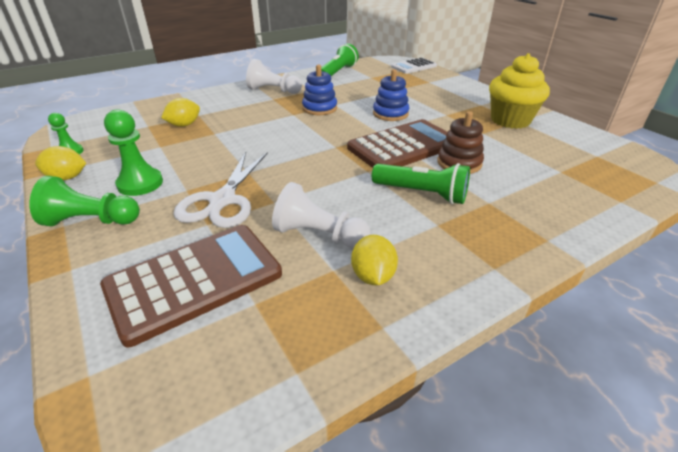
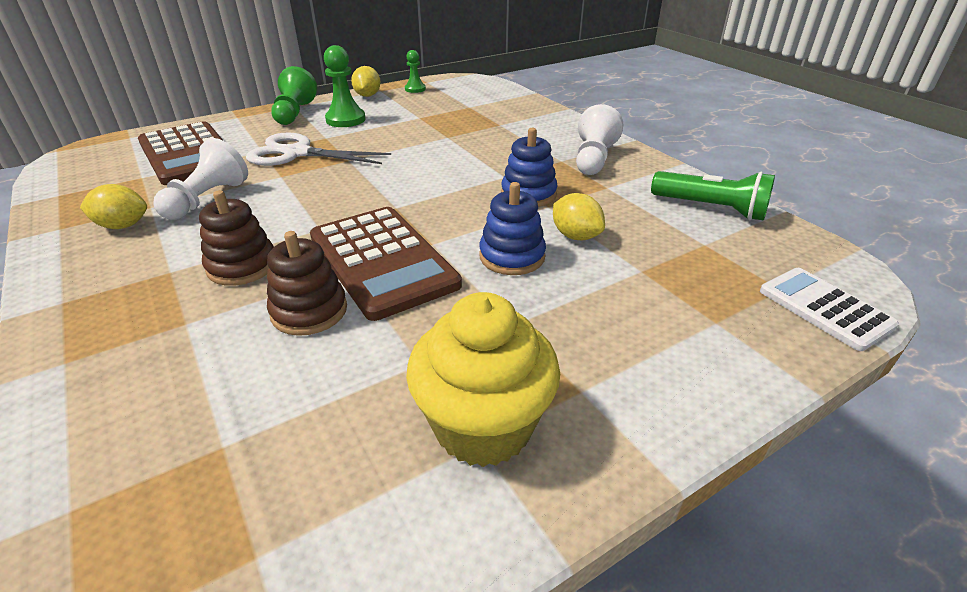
camera: 90 degrees right, 0 degrees up
(184, 125) = (470, 121): yellow lemon -> yellow lemon (575, 236)
(422, 194) = (242, 266): green flashlight -> brown stacking toy

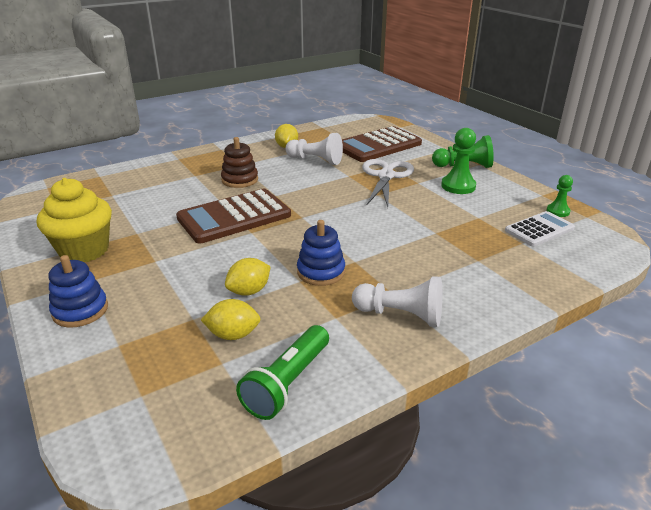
camera: 90 degrees right, 5 degrees down
(309, 311) = (192, 201): brown stacking toy -> none
(367, 95) = (523, 190): yellow lemon -> yellow lemon (233, 335)
(512, 256) = (227, 261): blue stacking toy -> blue stacking toy (80, 310)
(824, 308) = (105, 415): white calculator -> white calculator (539, 229)

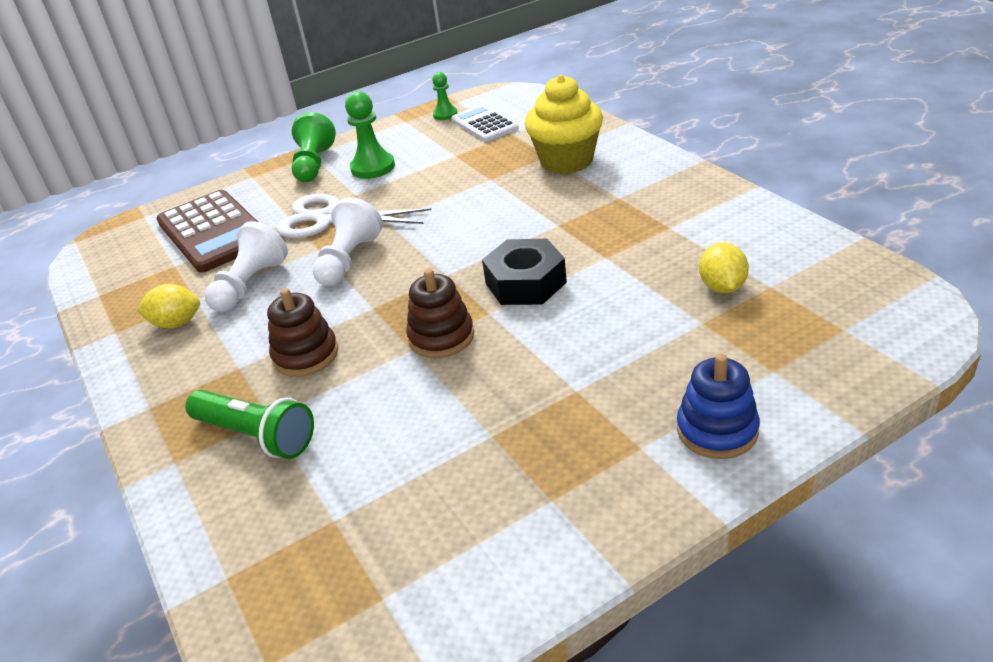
camera: 85 degrees left, 5 degrees up
(84, 250) = (554, 485): yellow cupcake -> yellow cupcake (566, 161)
(234, 217) = (441, 337): brown calculator -> brown stacking toy
(249, 291) = (635, 290): yellow lemon -> none
(279, 245) = (525, 283): none -> black nut
(287, 383) = (782, 242): green flashlight -> green flashlight (256, 436)
(321, 272) = (584, 245): blue stacking toy -> none
(401, 315) = (655, 191): white pawn -> white pawn (349, 260)

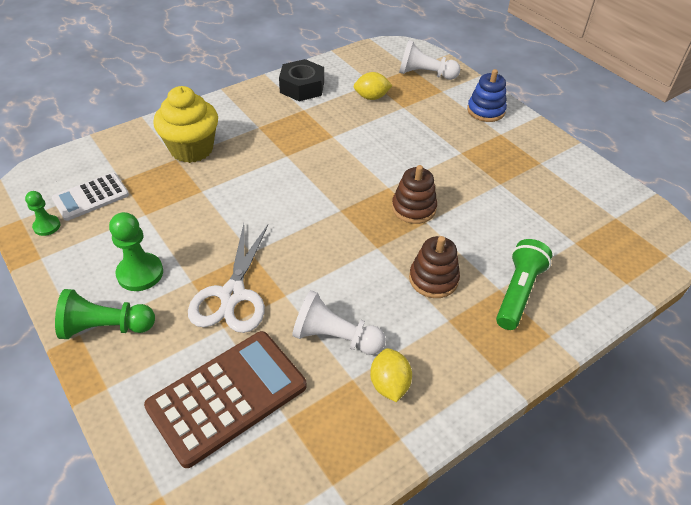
camera: 100 degrees left, 10 degrees up
(349, 260) = (308, 270): white pawn -> white pawn (425, 74)
(525, 283) = (356, 171): black nut -> black nut (302, 87)

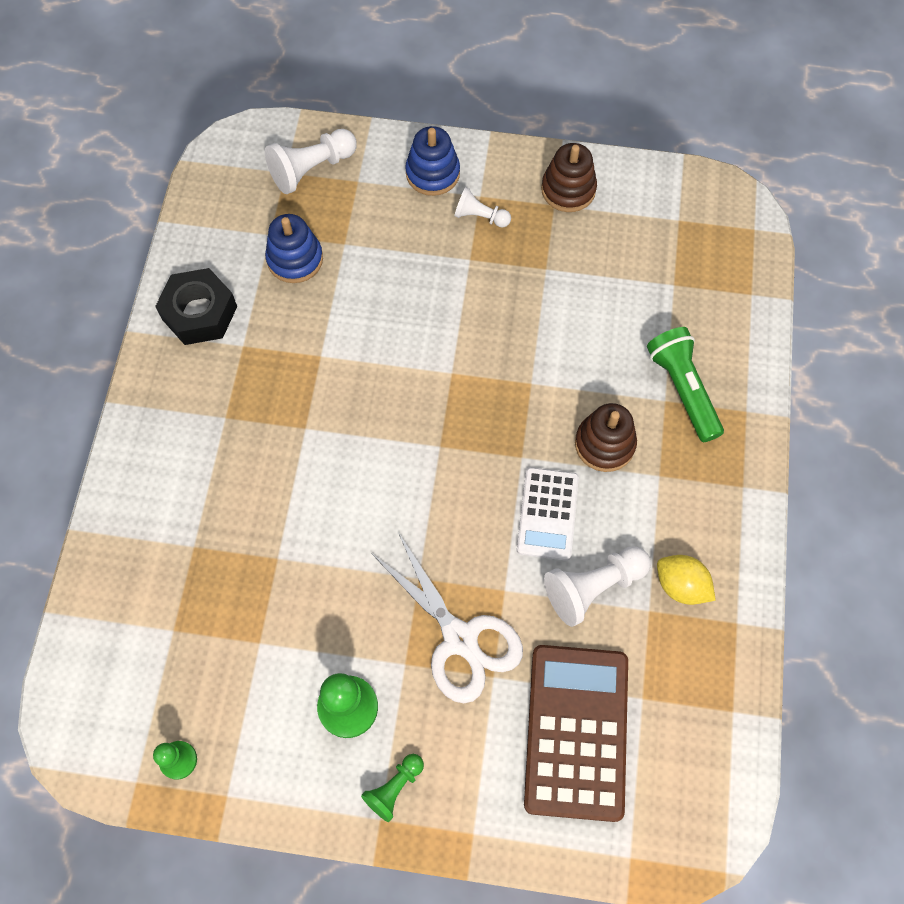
camera: 45 degrees left, 20 degrees up
(91, 197) = (172, 682): white calculator -> white calculator (547, 514)
(106, 327) = (394, 788): green pawn -> green pawn, size x0.60
(191, 149) = (193, 517): yellow cupcake -> none
(371, 97) = (295, 259): yellow lemon -> blue stacking toy
(413, 208) = (503, 377): brown stacking toy -> brown stacking toy (568, 190)
(489, 141) = (480, 217): none -> white pawn

